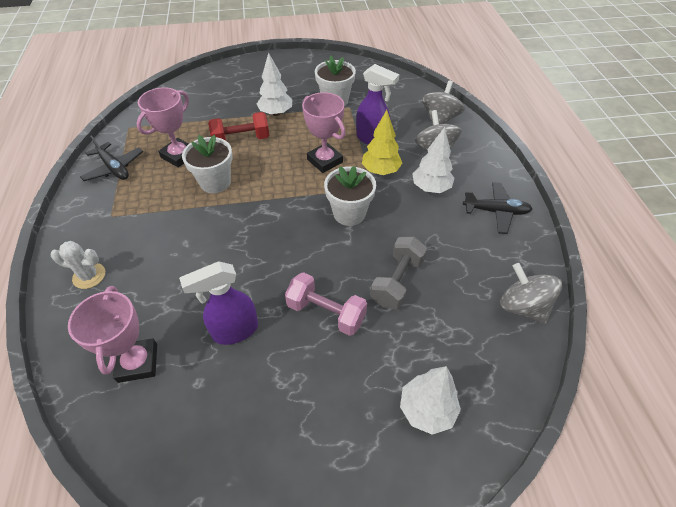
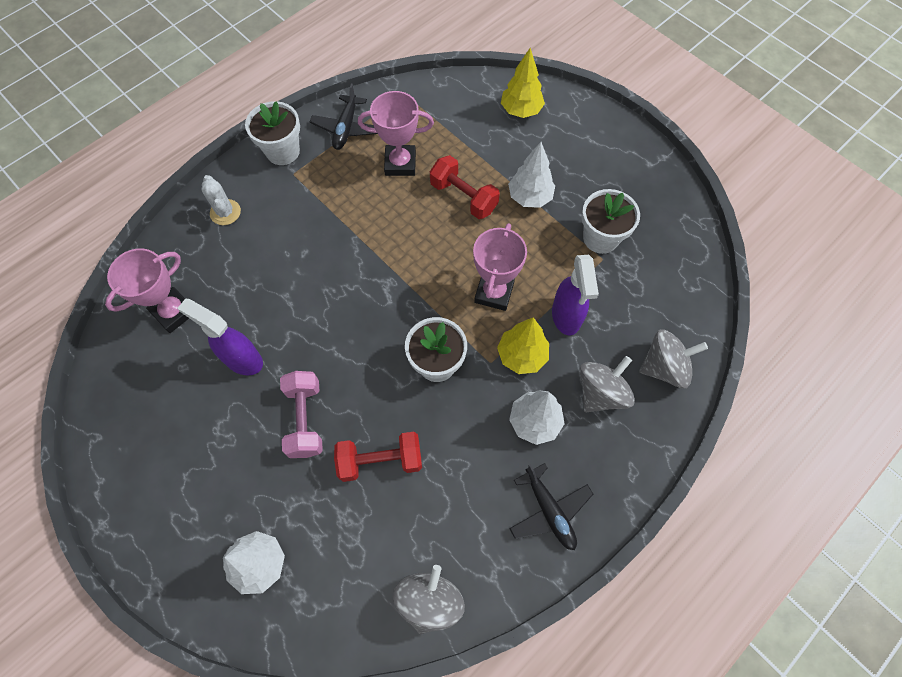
camera: 55 degrees right, 15 degrees up
(212, 87) = (521, 110): none -> yellow tree
(215, 182) = (390, 219): white flower pot -> white flower pot (283, 151)
(397, 281) = (380, 461): grey dumbbell -> red dumbbell

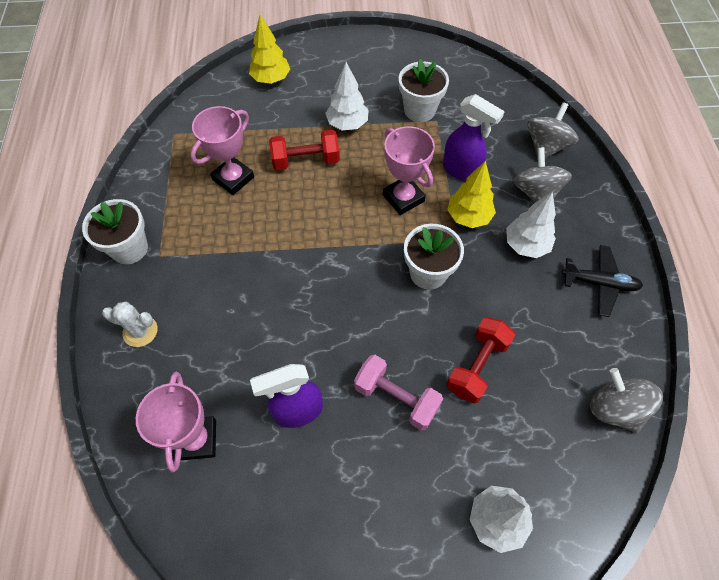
camera: 50 degrees left, 5 degrees down
(346, 128) = (160, 191): black plane -> none

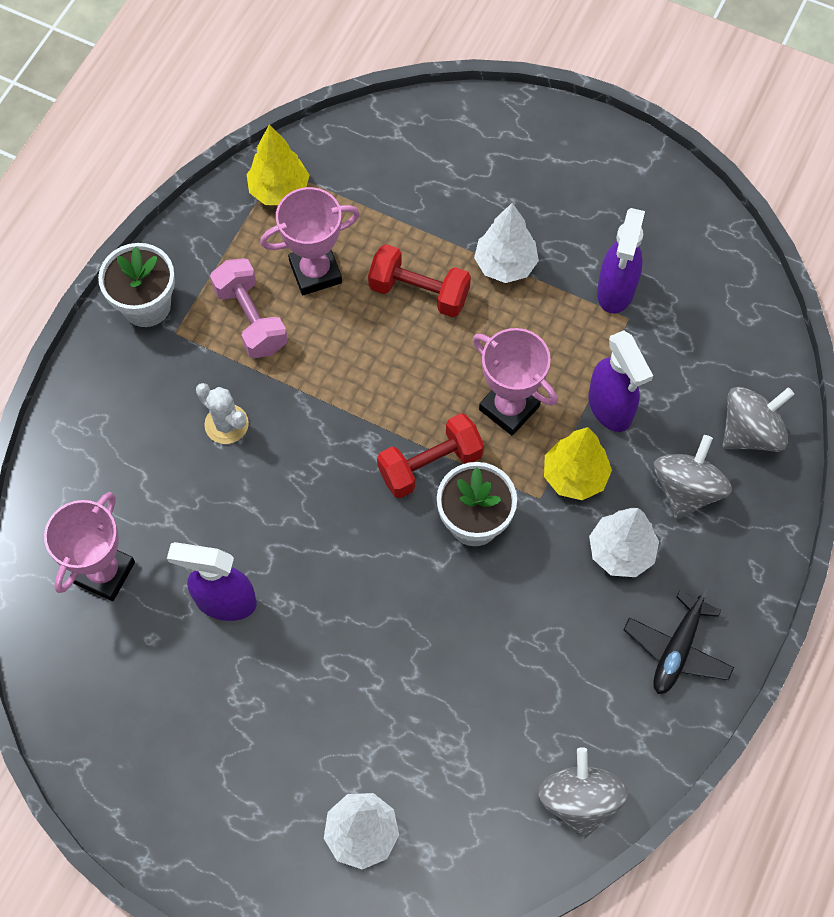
camera: 30 degrees right, 5 degrees up
(140, 331) = (108, 416): white cactus -> white cactus (226, 424)
(271, 79) = (446, 145): yellow tree -> yellow tree (279, 190)
(396, 398) = (340, 647): pink dumbbell -> pink dumbbell (251, 319)
(403, 198) = (509, 408): pink trophy -> pink trophy turned 45 degrees counterclockwise
(419, 110) = (615, 291): white flower pot -> purple spray bottle
(477, 366) = (455, 663): red dumbbell -> red dumbbell (430, 465)
(599, 283) = (677, 649): black plane -> black plane turned 75 degrees clockwise

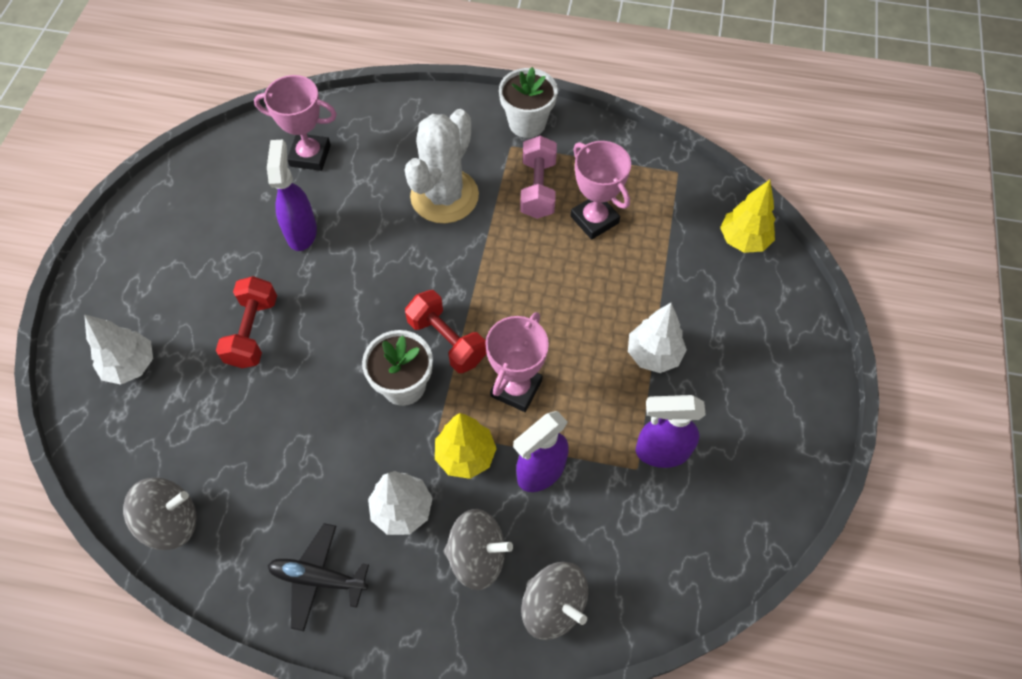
camera: 75 degrees right, 5 degrees down
(226, 424) = (444, 196): white cactus -> white cactus, size x1.98
(251, 319) = (538, 188): pink dumbbell -> pink dumbbell turned 45 degrees counterclockwise
(279, 190) = (658, 178): yellow tree -> yellow tree (743, 240)
(419, 292) = (603, 296): red dumbbell -> red dumbbell (253, 332)

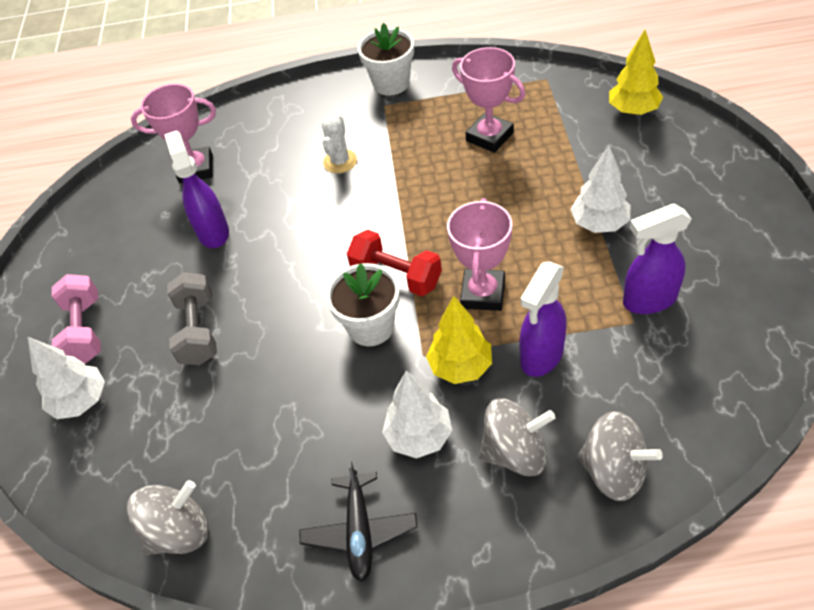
camera: 10 degrees left, 10 degrees down
(253, 332) = (198, 331): red dumbbell -> grey dumbbell
(318, 578) = (359, 531): black plane -> black plane turned 90 degrees counterclockwise
(444, 196) = (340, 161): white cactus -> white cactus, size x0.51
(538, 188) = (425, 129): pink dumbbell -> pink dumbbell (85, 331)

